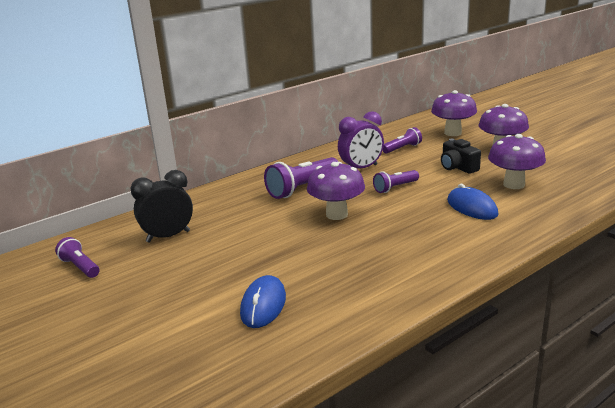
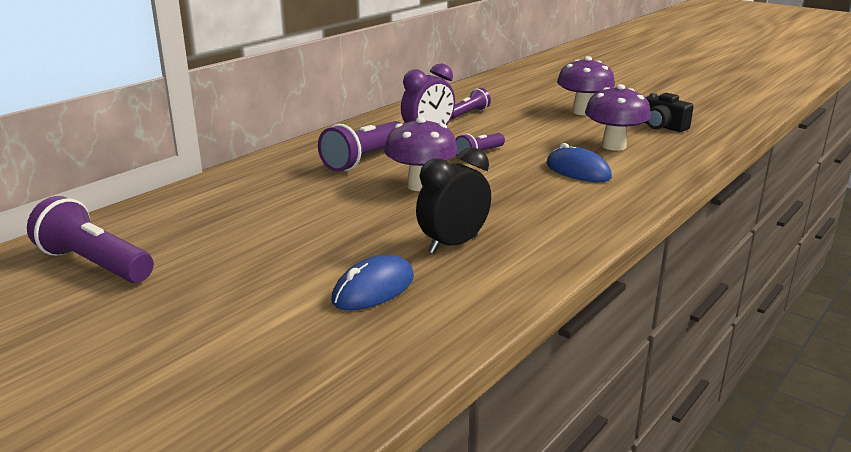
camera: 15 degrees left, 0 degrees up
(80, 267) = (94, 264): purple flashlight -> purple flashlight, size x1.70
(168, 236) = (207, 221): black clock -> black clock (453, 244)
(263, 305) = (373, 289): blue mouse -> blue mouse turned 45 degrees clockwise
(452, 133) = (520, 96): purple mushroom -> none
(457, 167) = (542, 131): black camera -> black camera (662, 126)

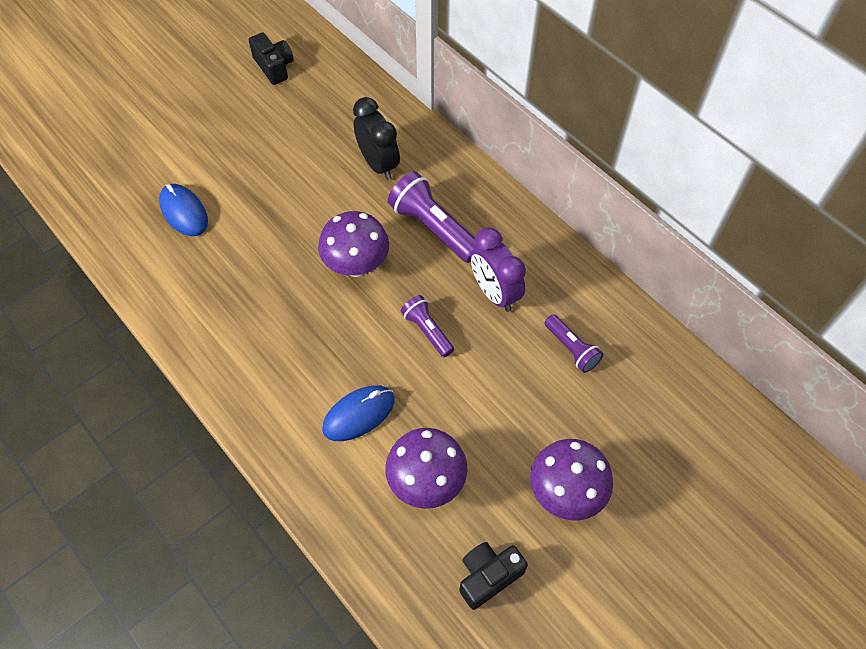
camera: 100 degrees right, 35 degrees up
(94, 264) = (274, 67): purple flashlight -> black camera
(453, 244) = (232, 270): black clock -> black clock (378, 164)

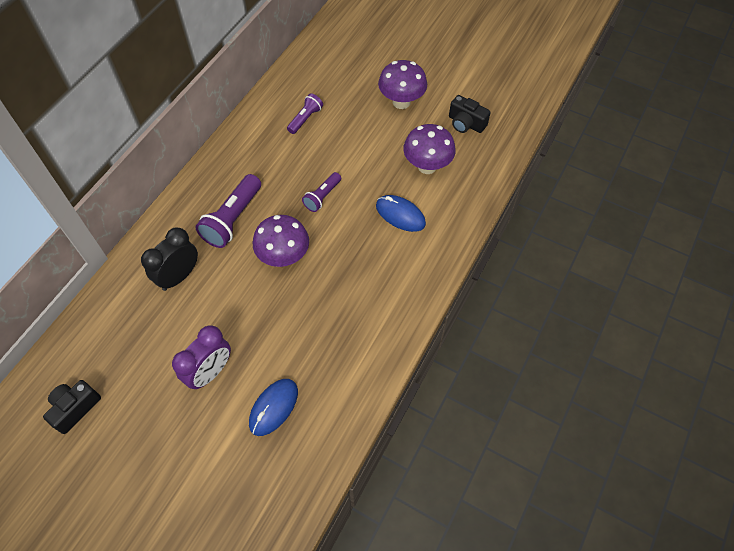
camera: 110 degrees left, 0 degrees up
(494, 293) = (277, 168): purple clock -> purple clock (210, 372)

